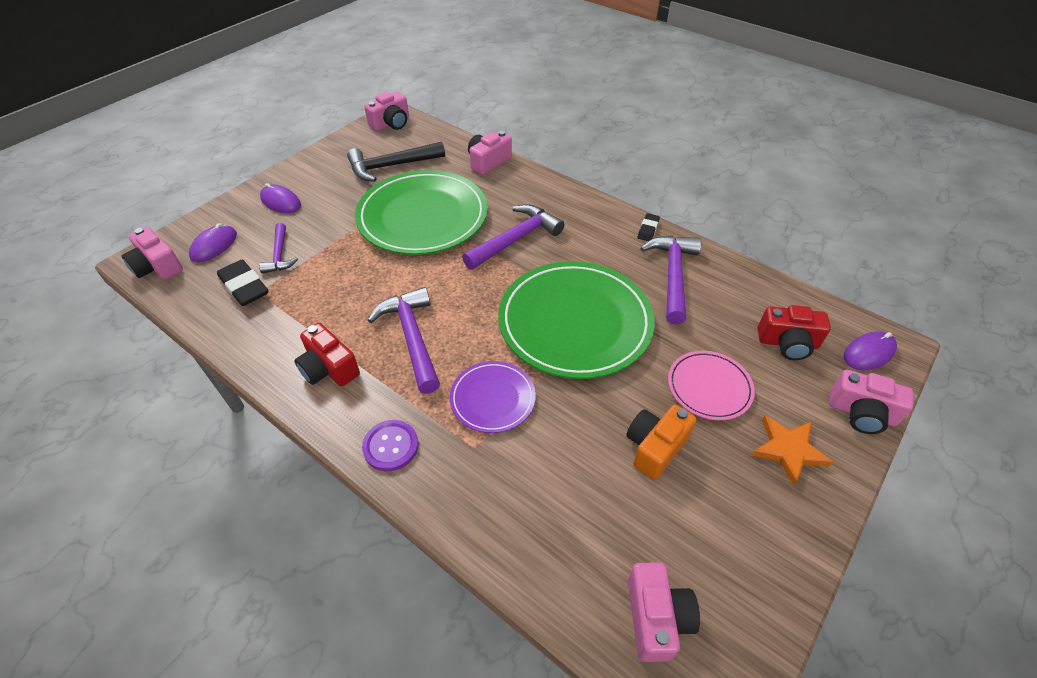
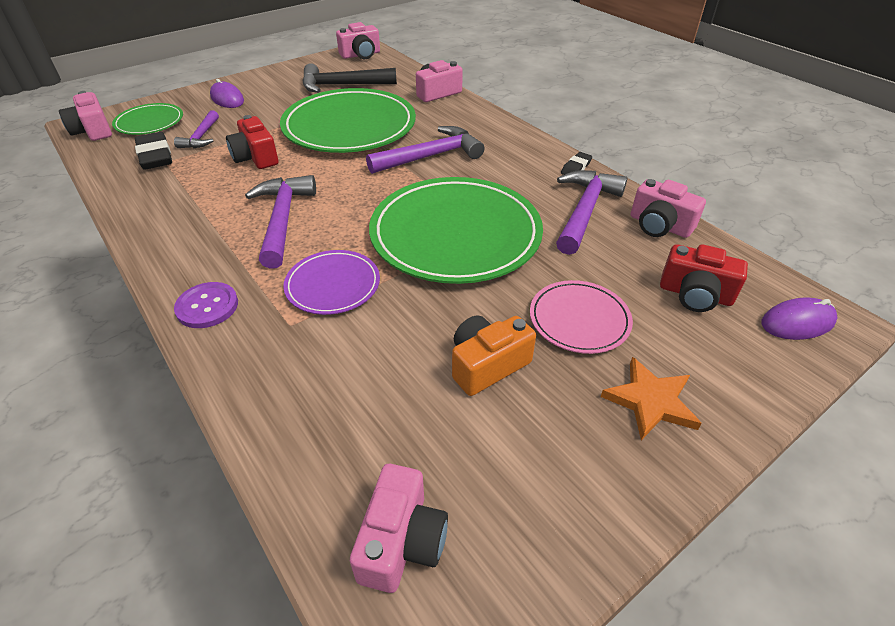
camera: 15 degrees right, 5 degrees down
(214, 246) = (149, 122): purple mouse -> green plate
(329, 368) = (189, 231): red camera -> red camera (256, 157)
(861, 413) = (763, 382): pink camera -> pink camera (659, 225)

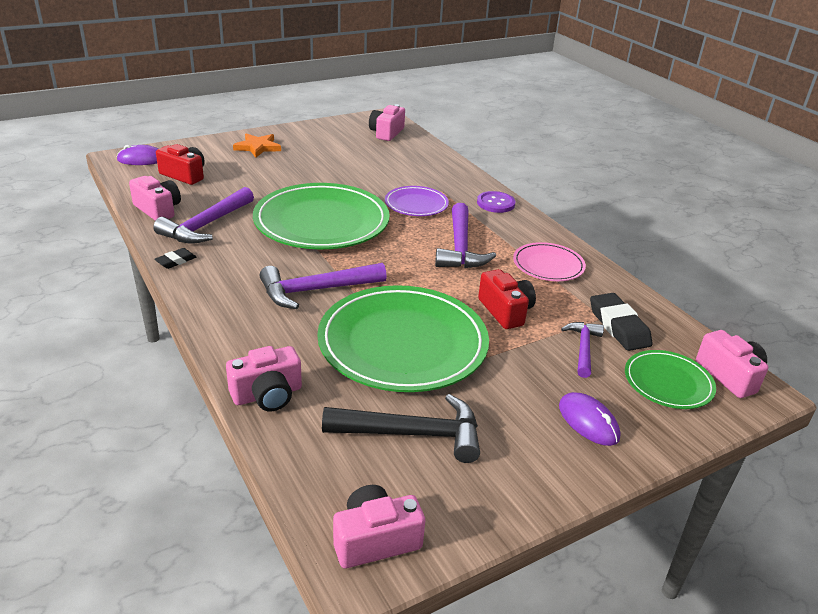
camera: 175 degrees left, 10 degrees down
(487, 365) = (331, 165): orange camera -> none
(579, 319) = (267, 174): pink plate -> pink plate (548, 265)

